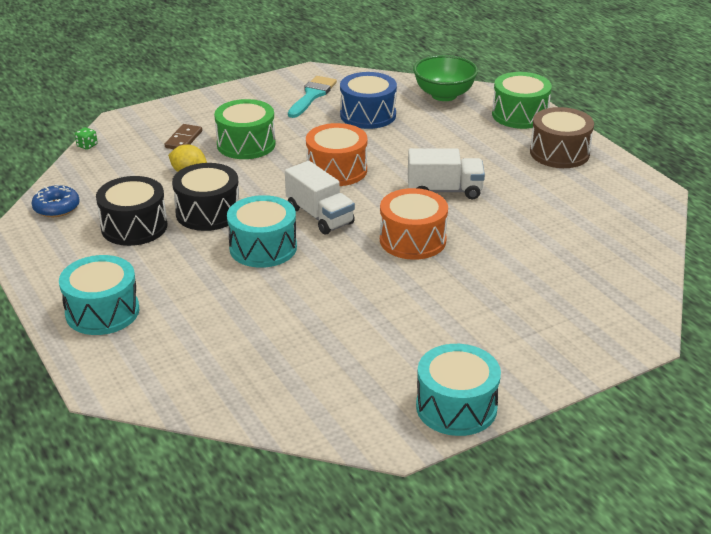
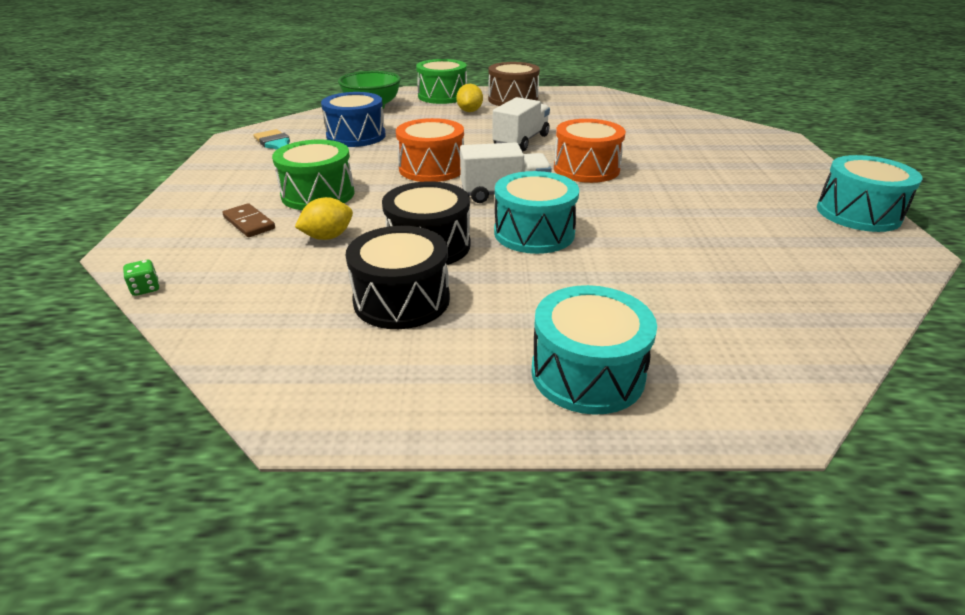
camera: 60 degrees left, 0 degrees up
(56, 208) = (271, 352): blue donut -> none
(494, 142) = (470, 111): none -> yellow lemon

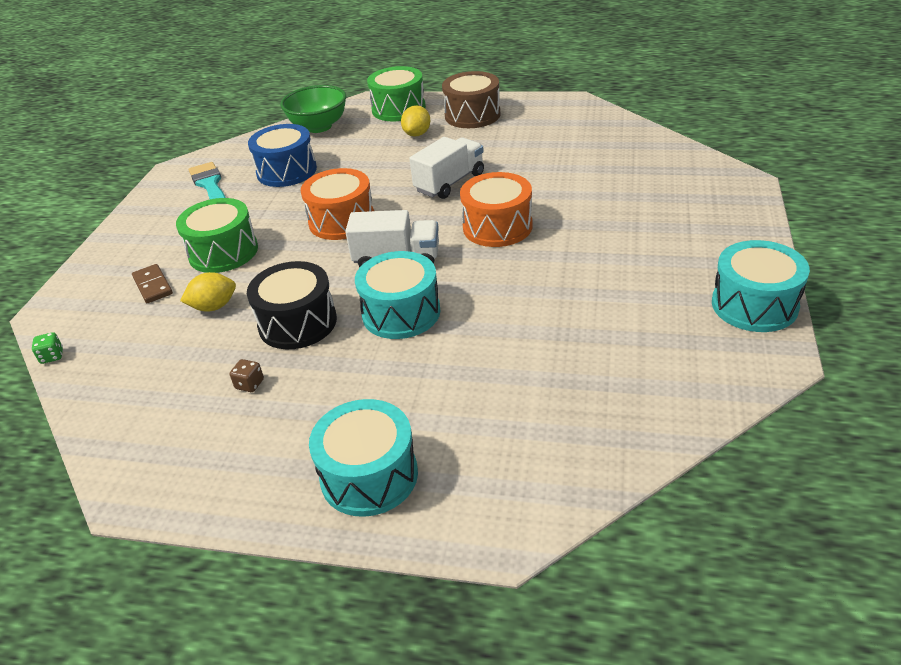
camera: 15 degrees right, 5 degrees up
(401, 300) = (249, 384): black drum -> brown dice

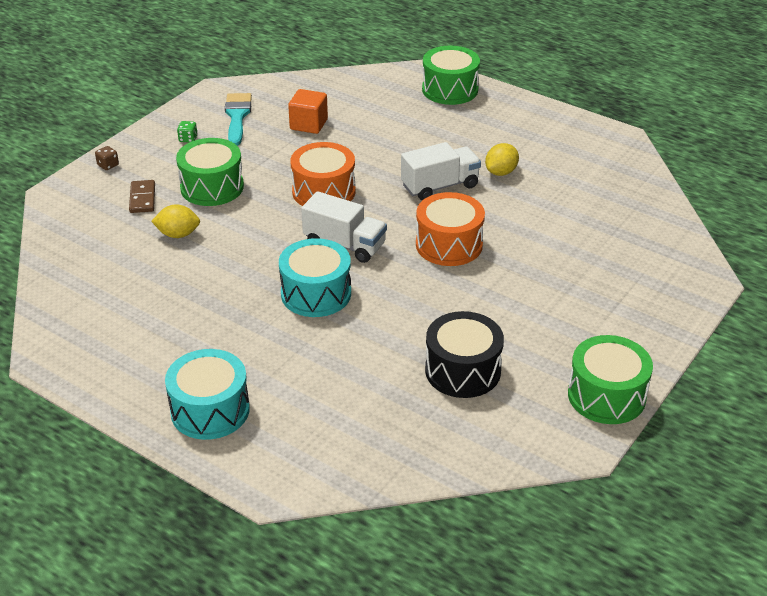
camera: 20 degrees right, 0 degrees up
(52, 356) = (42, 232): green dice -> green dice (188, 139)
(249, 384) = (168, 309): brown dice -> brown dice (108, 165)
(286, 171) = (308, 124): blue drum -> orange cube
(297, 323) = (232, 272): black drum -> black drum (462, 370)
(319, 127) = (365, 85): green bowl -> none
(417, 134) = (447, 124): yellow lemon -> yellow lemon (501, 172)
(472, 115) = (512, 120): brown drum -> none
(754, 305) = (606, 396): turquoise drum -> green drum

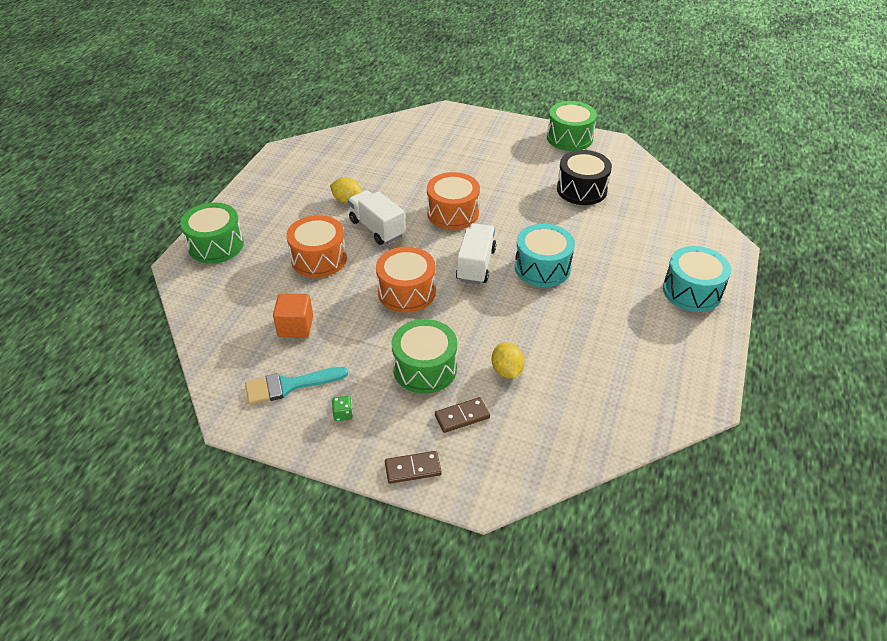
camera: 105 degrees left, 5 degrees up
(108, 165) = (413, 469): brown dice -> brown domino
(402, 145) = (319, 259): none -> orange drum

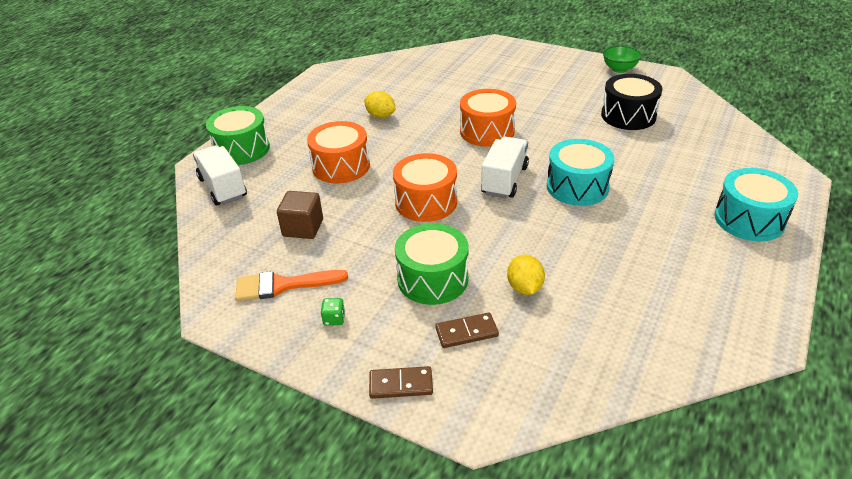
camera: 10 degrees right, 5 degrees down
(289, 385) = (283, 285): turquoise brush -> orange brush
(295, 326) = (303, 228): orange cube -> brown cube
(377, 228) = (406, 142): white truck -> white truck (223, 188)
(569, 138) = (619, 69): green drum -> green bowl

